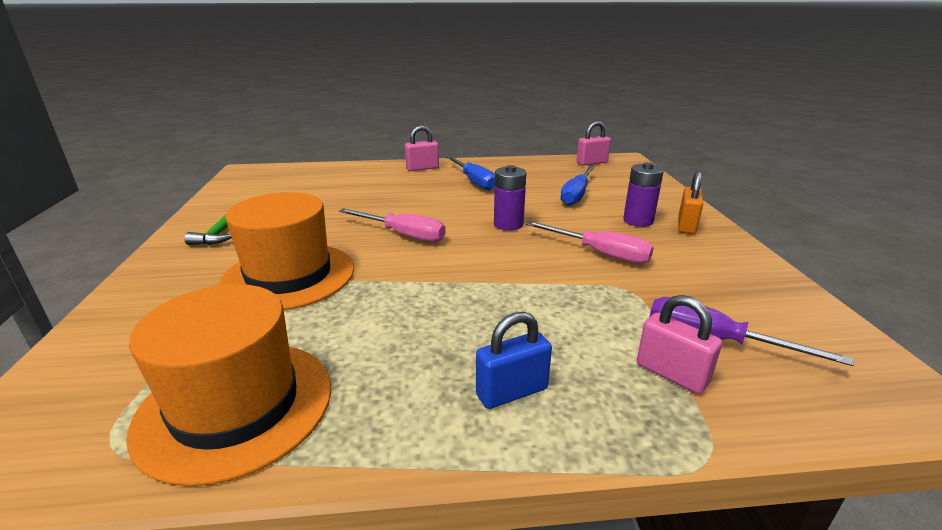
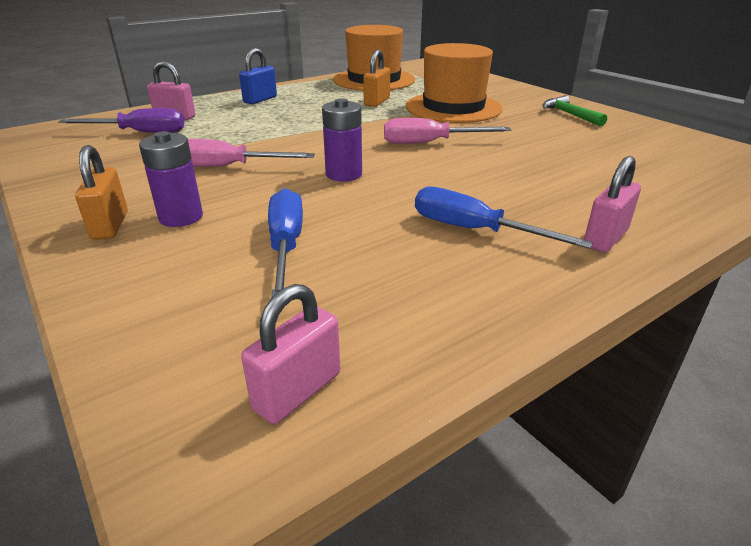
camera: 150 degrees right, 5 degrees up
(348, 318) = (377, 102): none -> orange padlock

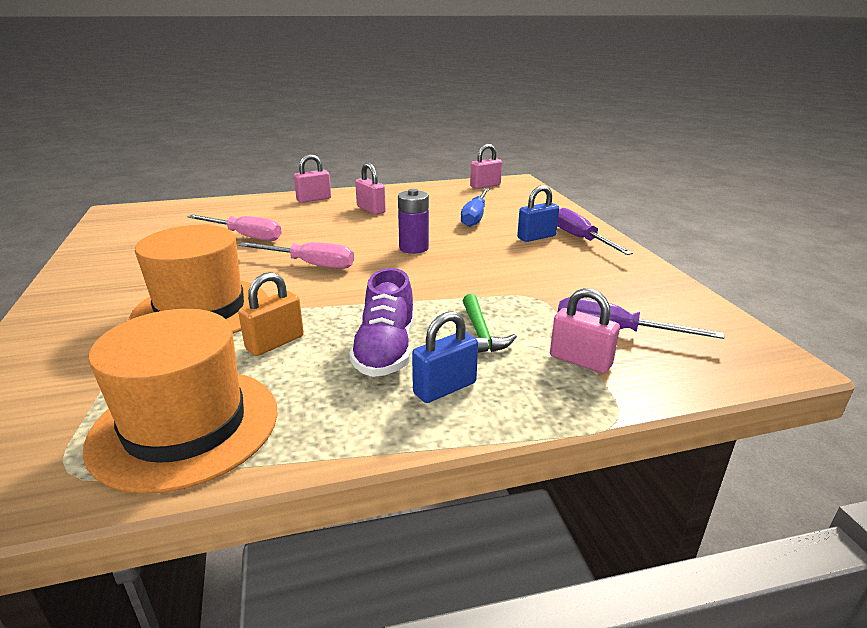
camera: 160 degrees left, 5 degrees down
(110, 225) = (580, 239): orange padlock -> purple screwdriver
(181, 217) = (536, 237): purple battery -> blue padlock
(227, 167) = (505, 268): pink screwdriver -> pink screwdriver (245, 236)
(304, 106) = (386, 351): none -> purple shoe
(474, 230) = (371, 209): blue screwdriver -> pink padlock
(569, 114) = (110, 275): green hammer -> green hammer (480, 334)

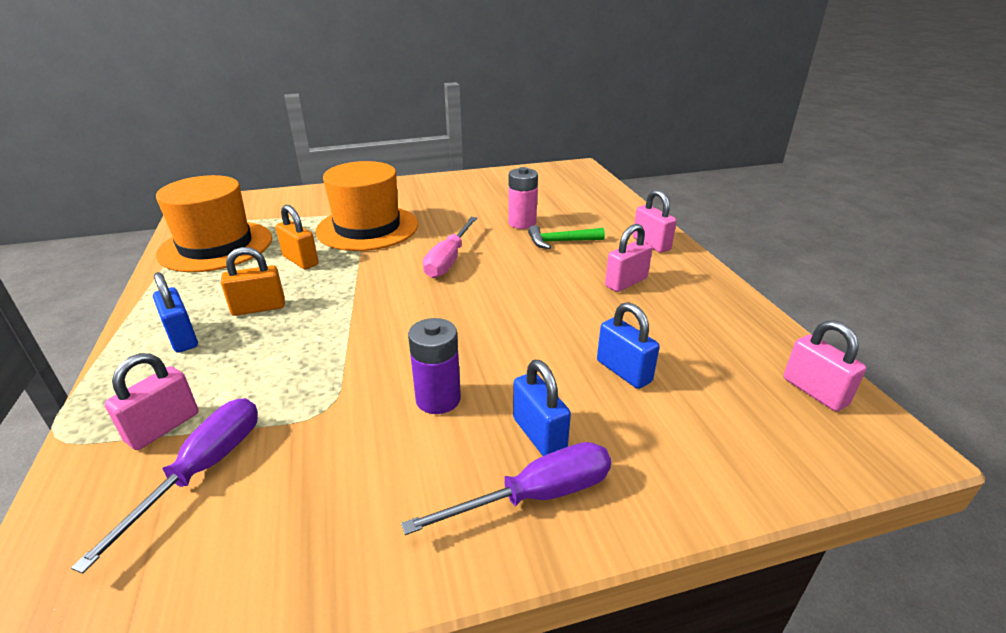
camera: 90 degrees right, 5 degrees up
(245, 236) = (522, 223): pink screwdriver -> pink battery
(386, 351) = (259, 308): purple shoe -> orange padlock
(413, 248) = (491, 317): purple battery -> purple battery (438, 399)
(475, 217) = (623, 371): blue screwdriver -> blue padlock
(480, 334) = (259, 360): green hammer -> green hammer (560, 242)

